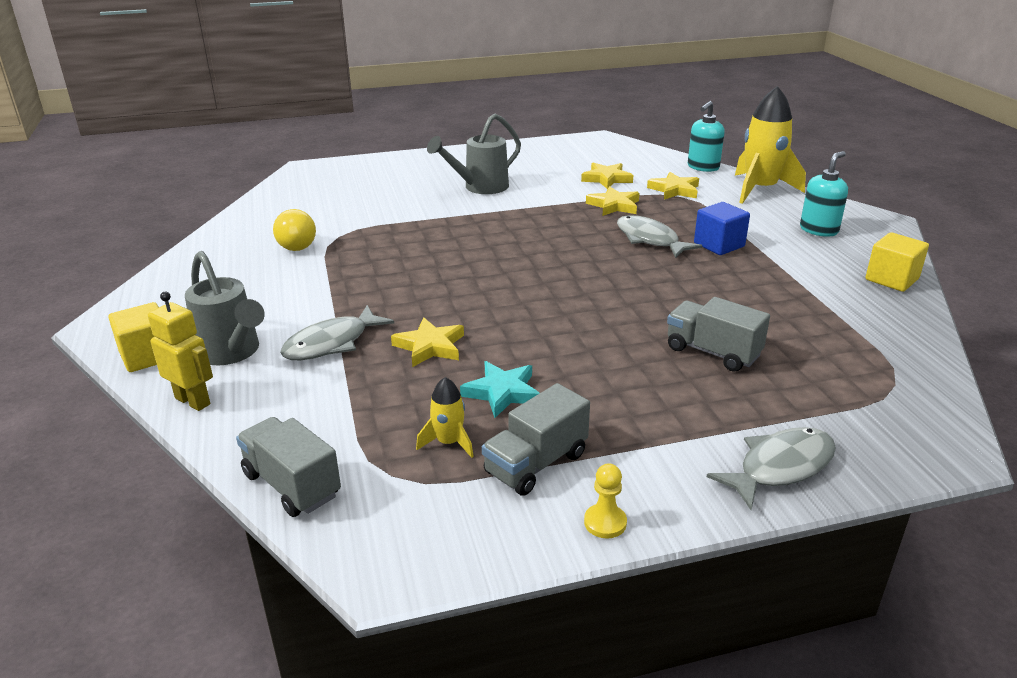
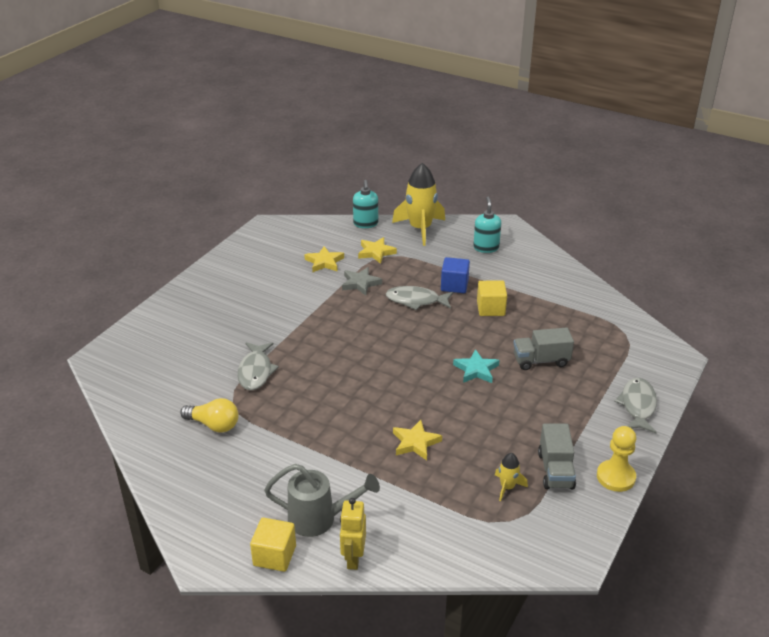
camera: 45 degrees left, 5 degrees up
(193, 401) = (353, 558): yellow robot -> yellow robot turned 75 degrees counterclockwise
(292, 485) = (478, 558): grey truck -> none
(332, 343) = (363, 475): grey fish -> grey fish (255, 371)
(480, 187) = (257, 310): grey watering can -> none
(502, 392) = (489, 445): turquoise star -> turquoise star (476, 370)
(605, 522) = (615, 477): yellow pawn -> yellow pawn, size x1.69
(614, 205) = (360, 283): yellow star -> grey star
(891, 279) = (555, 267): yellow cube -> yellow cube (490, 308)

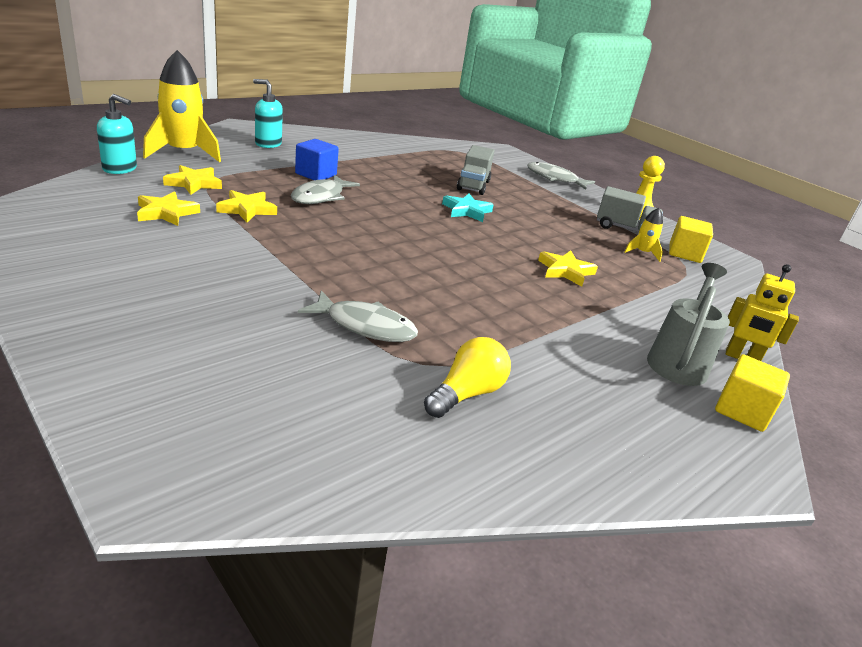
camera: 75 degrees left, 5 degrees down
(360, 283) = (247, 209): grey star -> yellow star
(490, 308) = (374, 175): yellow cube -> yellow cube (684, 253)

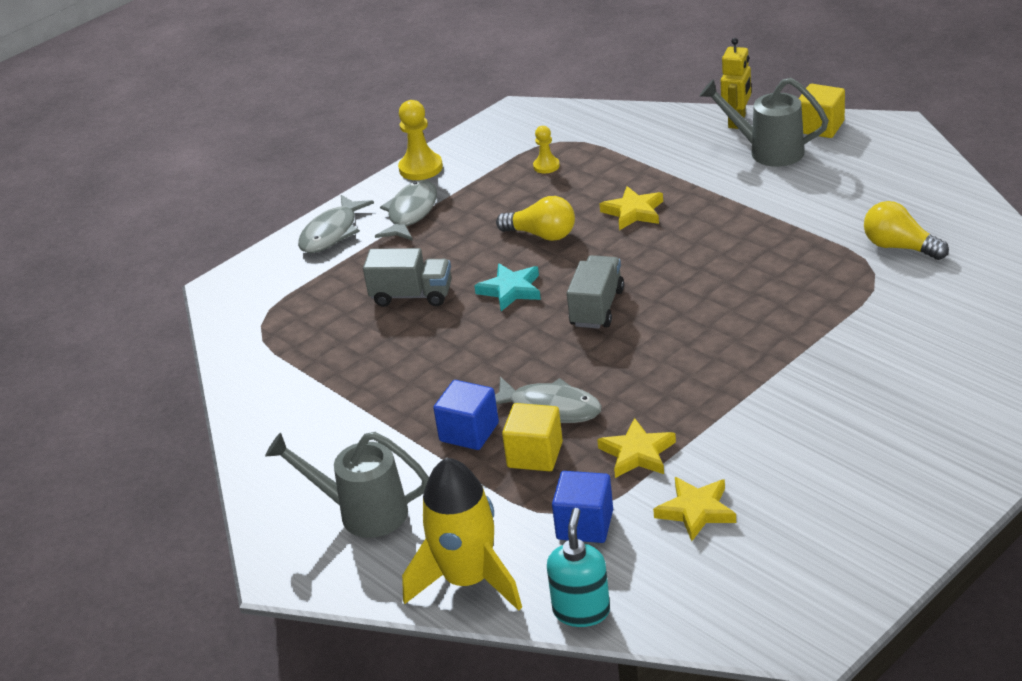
camera: 85 degrees left, 5 degrees up
(194, 183) = (585, 525): yellow star -> blue cube
(268, 144) = (362, 513): turquoise soap dispenser -> grey watering can
(365, 326) = (840, 312): grey fish -> grey fish (411, 213)
(538, 233) = (541, 235): none -> yellow light bulb
(624, 229) = (482, 177): grey truck -> grey truck (597, 308)
(642, 253) = (546, 166): yellow rocket -> yellow pawn
(684, 253) = (526, 140): yellow cube -> yellow cube (535, 455)

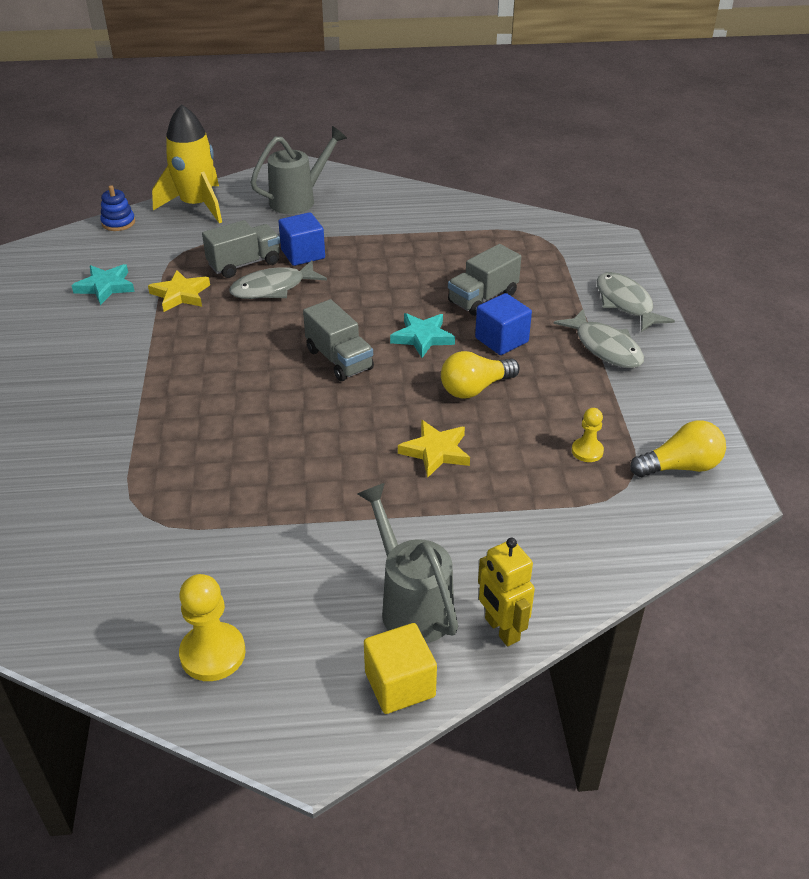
camera: 125 degrees right, 5 degrees up
(421, 168) = (680, 386): yellow pawn -> yellow pawn (213, 653)
(535, 455) = (244, 264): yellow cube -> grey truck
(581, 611) = (118, 223): turquoise soap dispenser -> blue stacking toy
(585, 525) = (165, 251): blue cube -> blue cube (501, 340)
(696, 511) = (105, 287): yellow star -> turquoise star
(768, 151) = (411, 604): grey watering can -> grey watering can turned 90 degrees counterclockwise
(900, 247) = (144, 558): yellow light bulb -> yellow light bulb (680, 467)

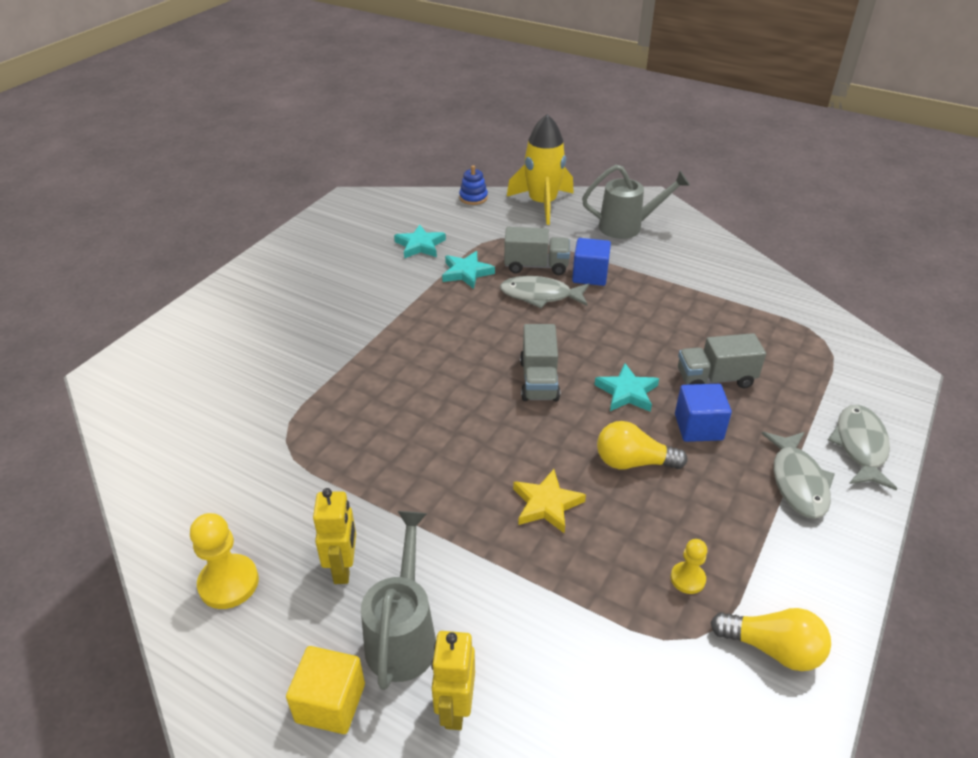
camera: 35 degrees right, 0 degrees up
(180, 294) = (466, 273): yellow star -> turquoise star
(309, 585) = (343, 568): none -> yellow robot

